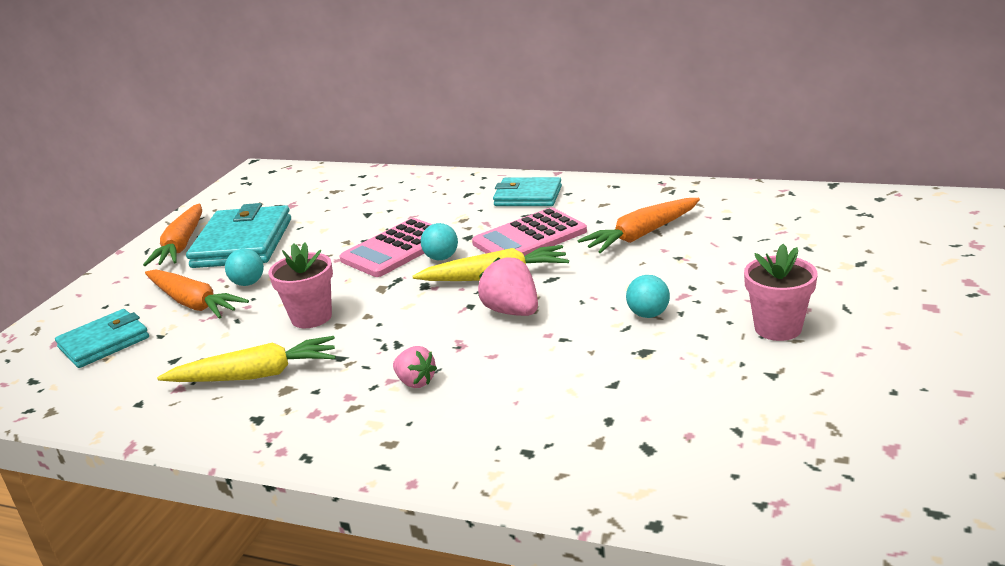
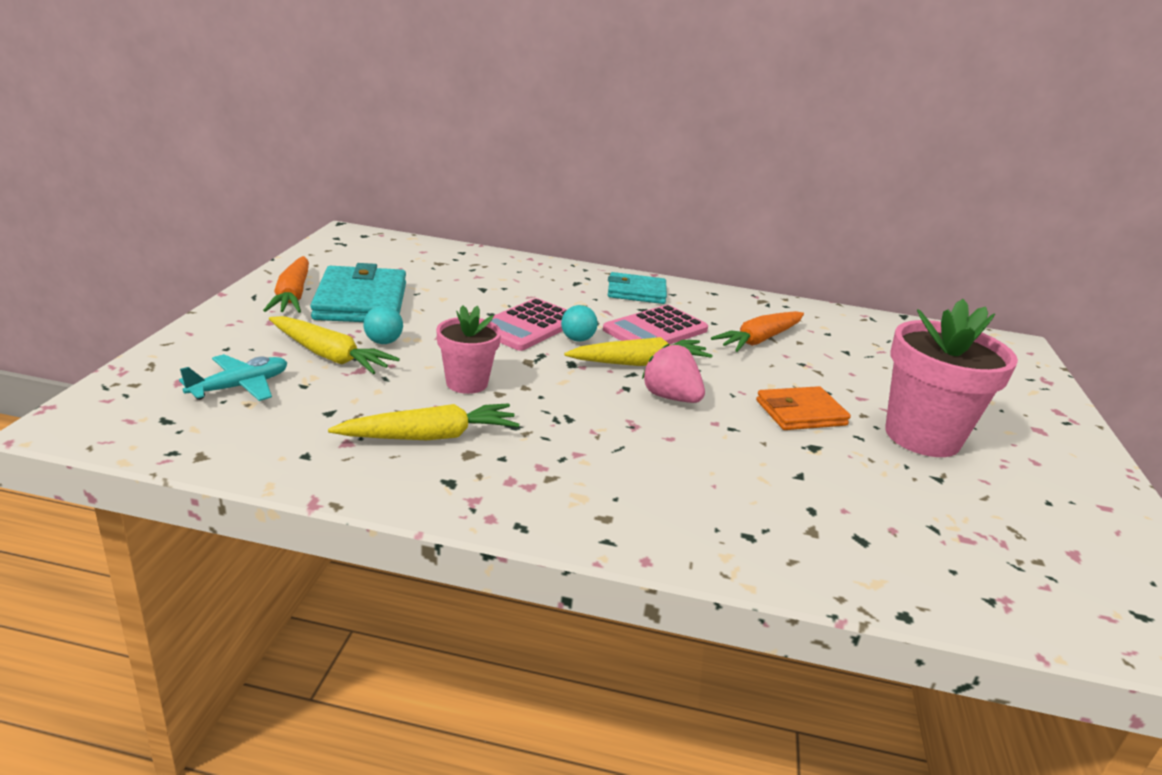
camera: 15 degrees left, 0 degrees up
(104, 342) = (240, 387): turquoise wallet -> turquoise plane
(193, 303) = (329, 356): orange carrot -> yellow carrot
(415, 382) = (604, 457): pink strawberry -> none
(648, 314) = (800, 413): turquoise ball -> orange wallet
(778, 328) = (922, 436): pink flower pot -> pink flower pot, size x1.75

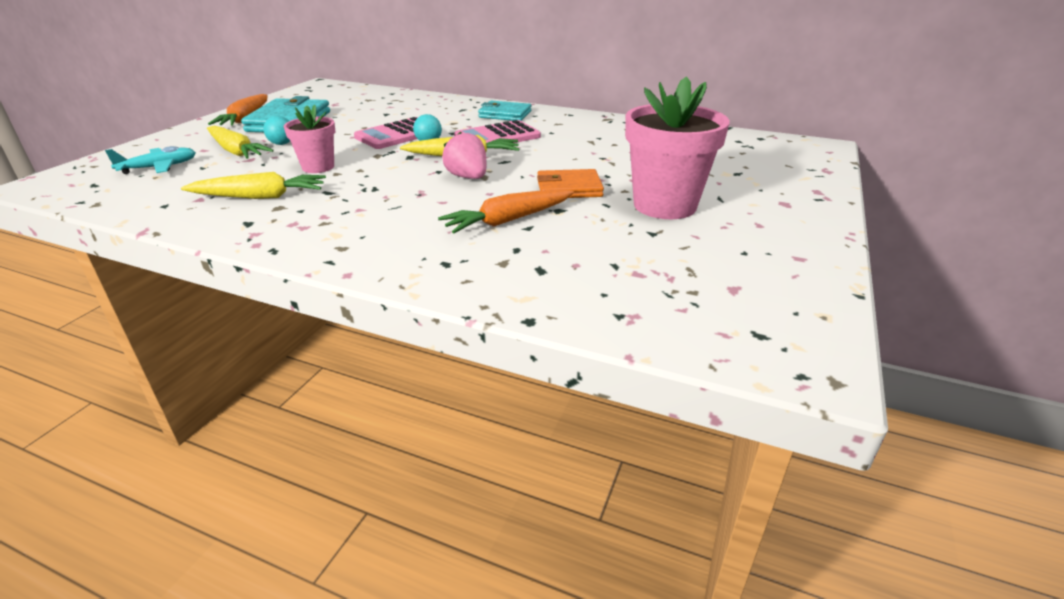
camera: 15 degrees right, 5 degrees up
(759, 340) = (580, 143): orange carrot -> orange carrot (508, 220)

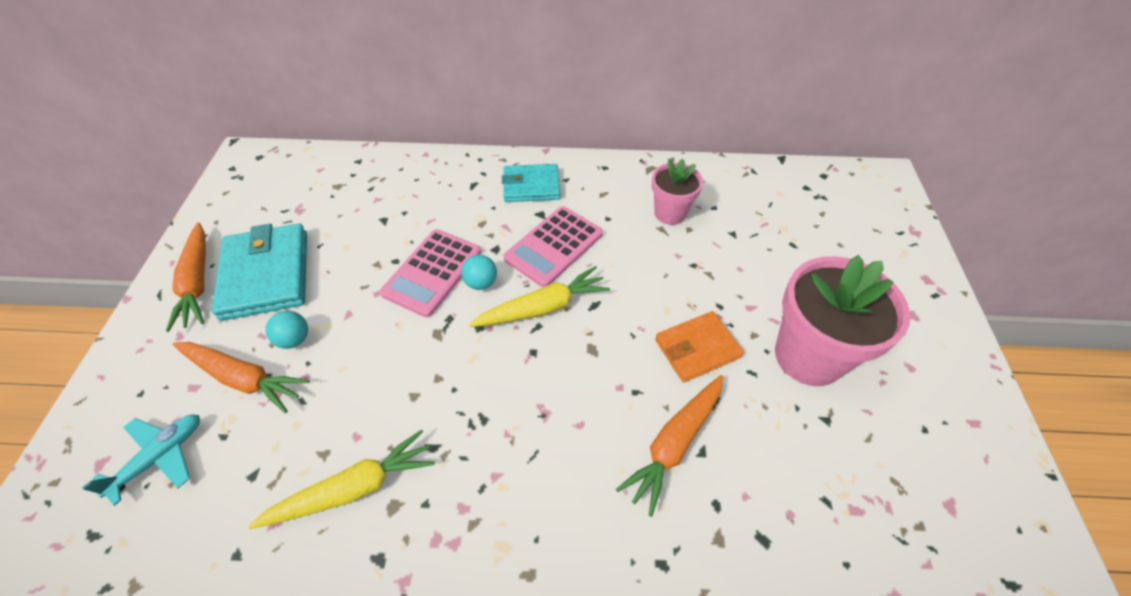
camera: 20 degrees left, 20 degrees up
(236, 151) = (243, 378): yellow carrot -> orange carrot
(318, 167) = (381, 387): pink flower pot -> pink flower pot (670, 213)
(468, 177) = (575, 357): pink strawberry -> none

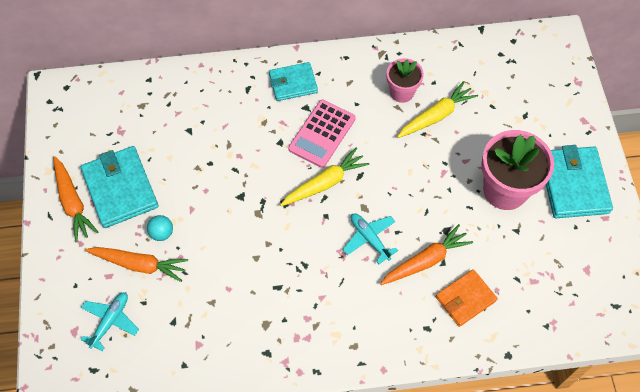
camera: 10 degrees left, 10 degrees up
(353, 488) = (238, 318): yellow carrot -> yellow carrot (436, 116)
(432, 272) = (240, 168): pink calculator -> none
(481, 283) = (277, 171): turquoise ball -> none
(591, 395) = (369, 238): none -> turquoise plane
(674, 444) = (426, 260): orange carrot -> orange carrot turned 150 degrees counterclockwise
(697, 348) = (433, 196): orange wallet -> orange wallet (465, 299)
(917, 364) = (573, 184): none -> turquoise wallet

